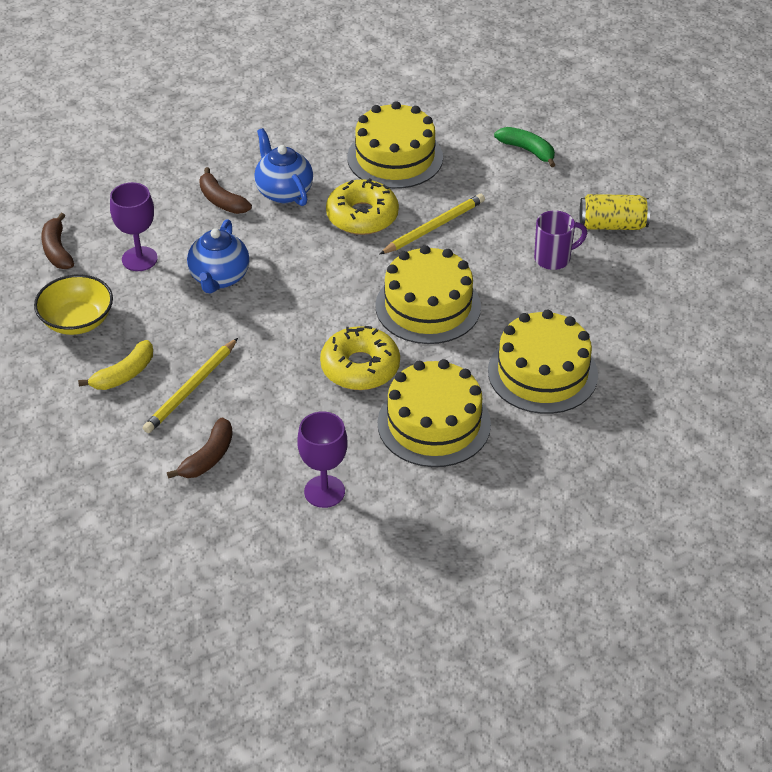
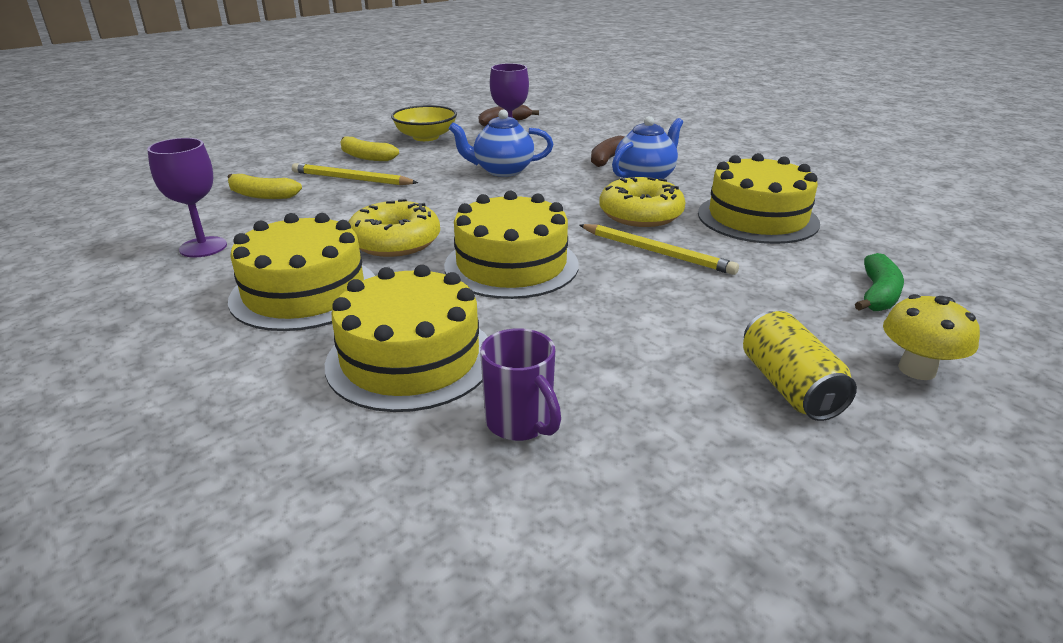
camera: 75 degrees right, 15 degrees down
(208, 457) = (261, 195): brown banana -> yellow banana
(554, 258) = (663, 341): purple mug -> purple mug (520, 423)
(609, 173) = (917, 369): none -> yellow mushroom

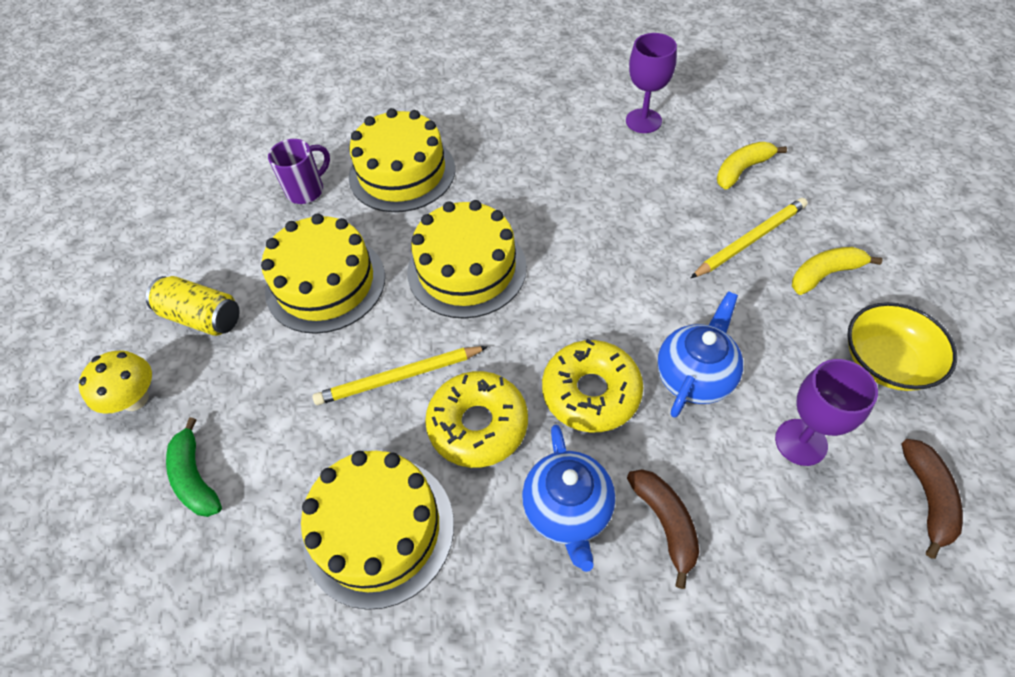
camera: 130 degrees right, 25 degrees up
(304, 292) = (525, 152): yellow cake -> yellow cake (325, 283)
(395, 241) = (568, 220): yellow donut -> yellow donut (591, 392)
(520, 423) = (307, 190): purple mug -> purple mug turned 135 degrees clockwise

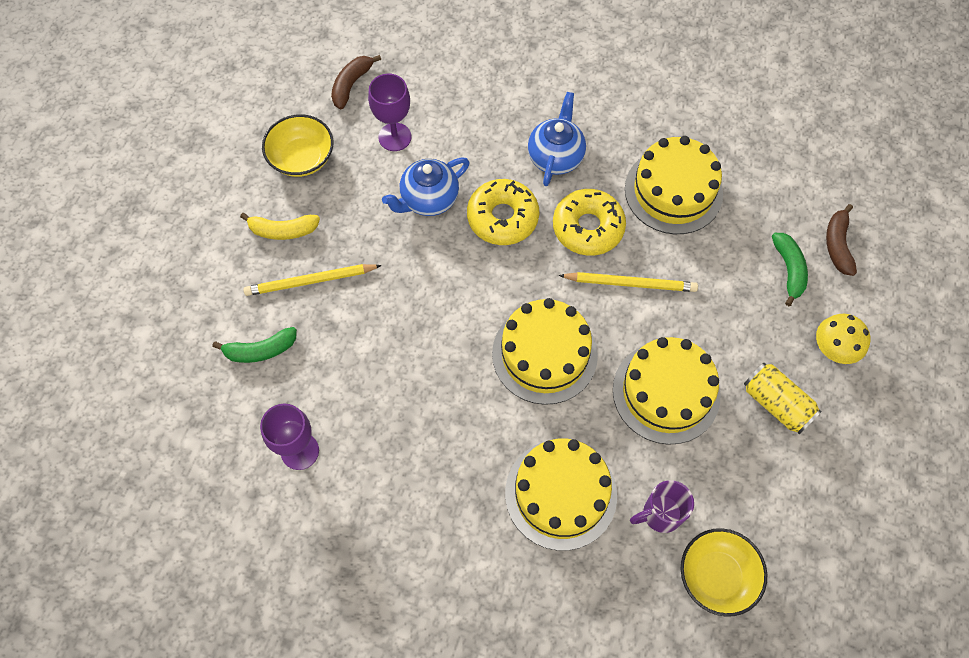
camera: 160 degrees left, 10 degrees up
(247, 170) = (717, 576): none -> yellow bowl
(665, 523) = (503, 129): brown banana -> brown banana (837, 245)
(742, 170) = (260, 350): yellow banana -> green banana

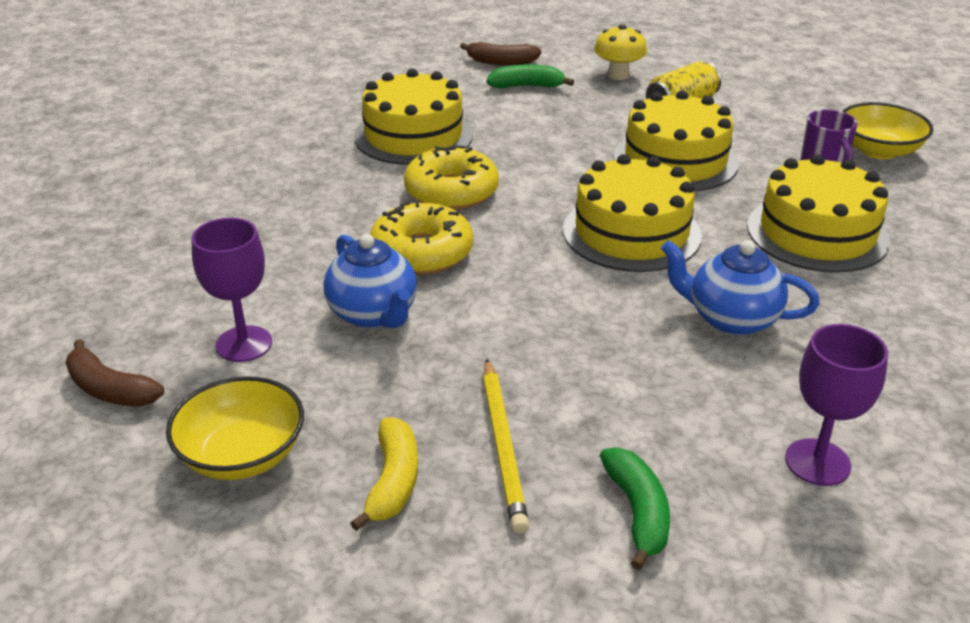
camera: 85 degrees left, 30 degrees down
(555, 157) = (337, 207): blue teapot -> blue teapot (731, 319)
(630, 283) = (534, 170): yellow pencil -> none

